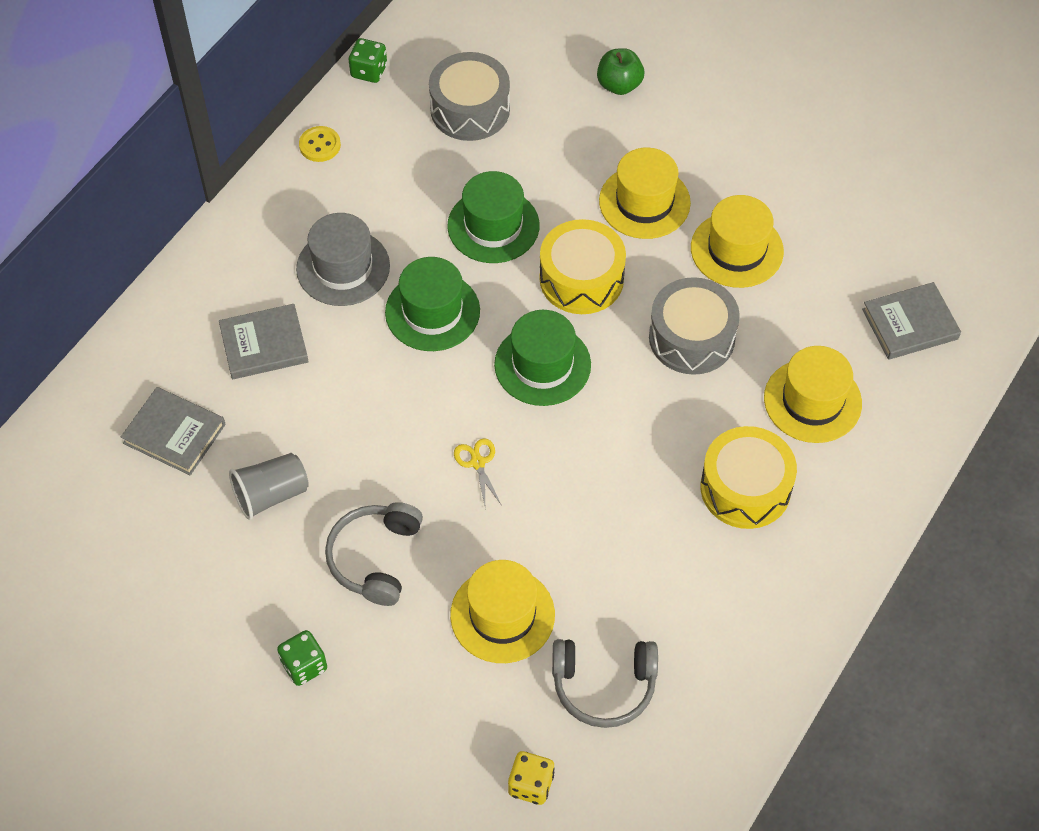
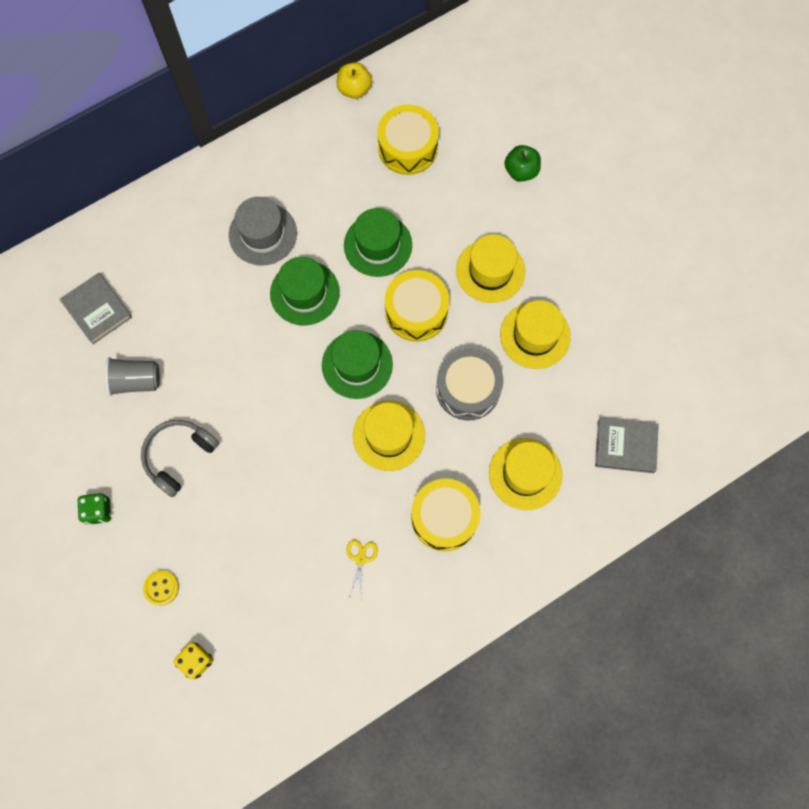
camera: 25 degrees right, 15 degrees up
(264, 345) = (184, 270): grey book -> none
(320, 145) = (293, 134): yellow button -> yellow button (161, 588)
(369, 71) = (354, 89): green dice -> yellow apple
(470, 109) = (408, 148): grey drum -> yellow drum
(477, 462) = (278, 418): yellow scissors -> yellow scissors (360, 559)
(502, 615) = (238, 534): yellow hat -> yellow hat (389, 435)
(604, 686) = (277, 615): grey headphones -> none

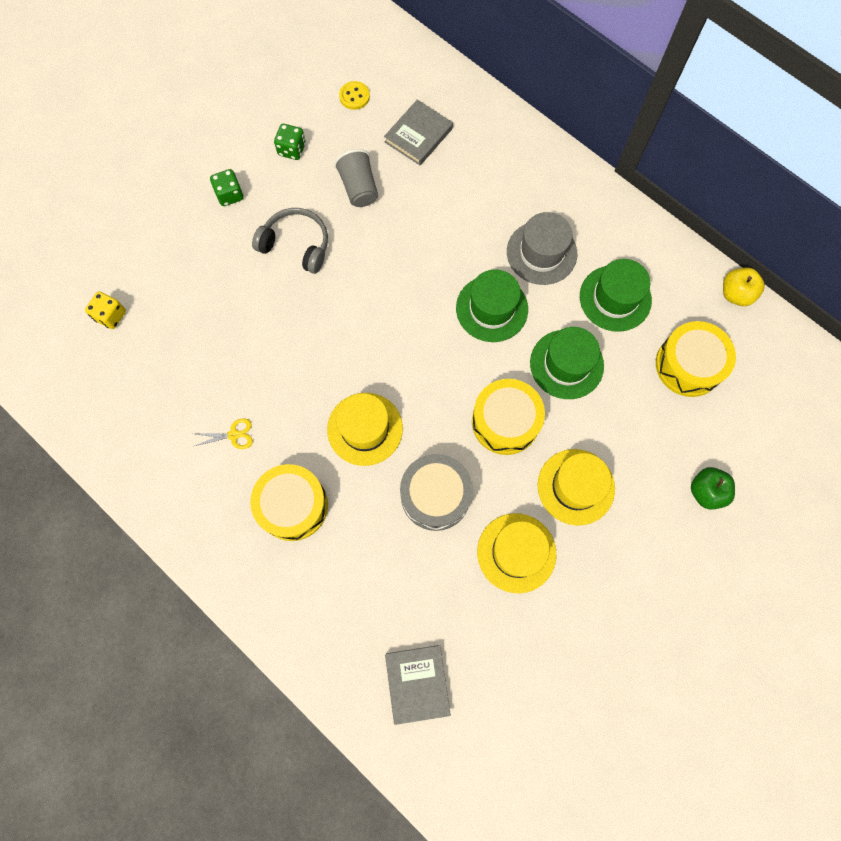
camera: 75 degrees right, 0 degrees up
(68, 437) = (292, 149): none -> green dice
(161, 588) = (171, 267): yellow button -> yellow button (354, 96)
(357, 365) = (430, 378): green hat -> green hat (615, 298)
(525, 474) = (359, 578): yellow hat -> none

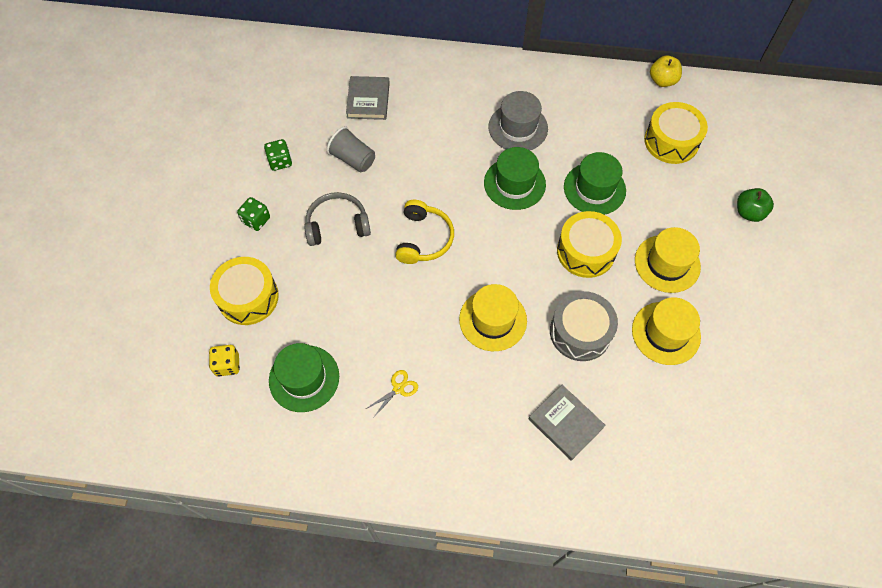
camera: 35 degrees left, 10 degrees down
(293, 505) = (485, 409): yellow drum -> yellow drum (248, 297)
(354, 96) = (299, 100): yellow button -> none
(363, 309) = (424, 239): none -> yellow headphones
(417, 683) = (675, 470): grey book -> grey book (565, 423)
(615, 298) = (590, 128): green hat -> green hat (304, 378)

